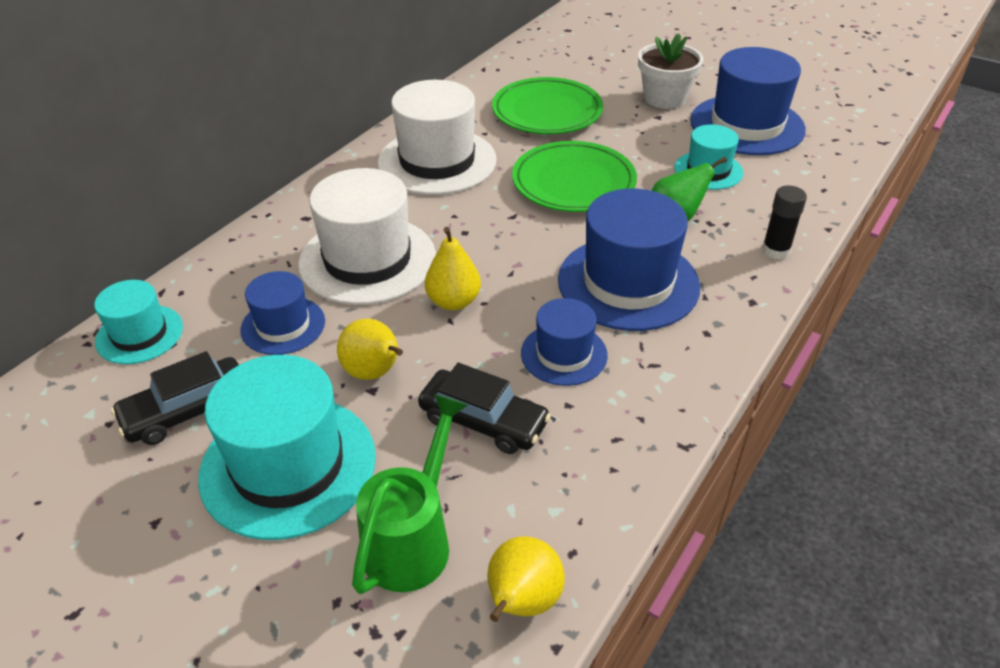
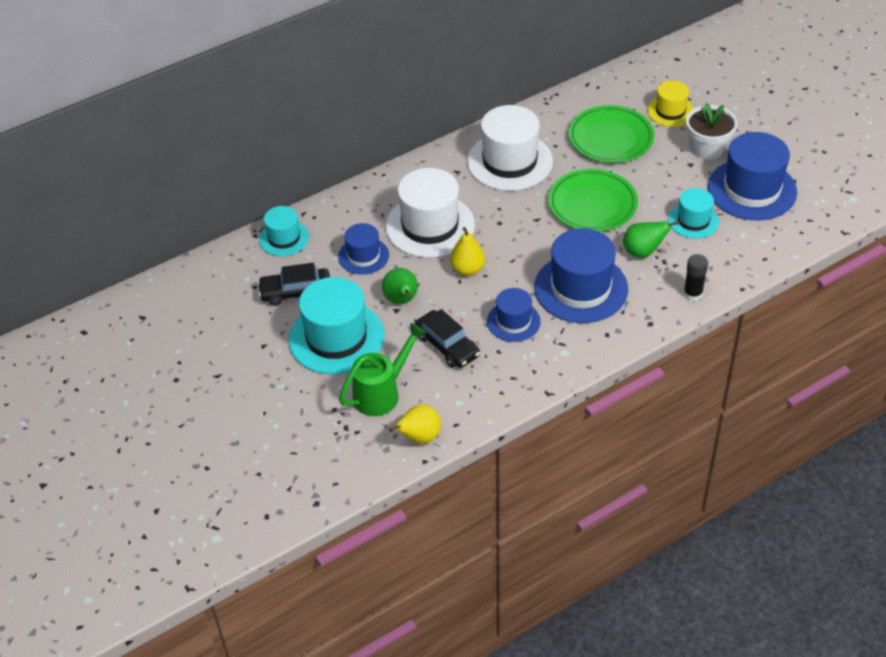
camera: 25 degrees right, 5 degrees up
(374, 373) = (402, 300): yellow pear -> green pear
(596, 74) = (670, 111): none -> yellow hat

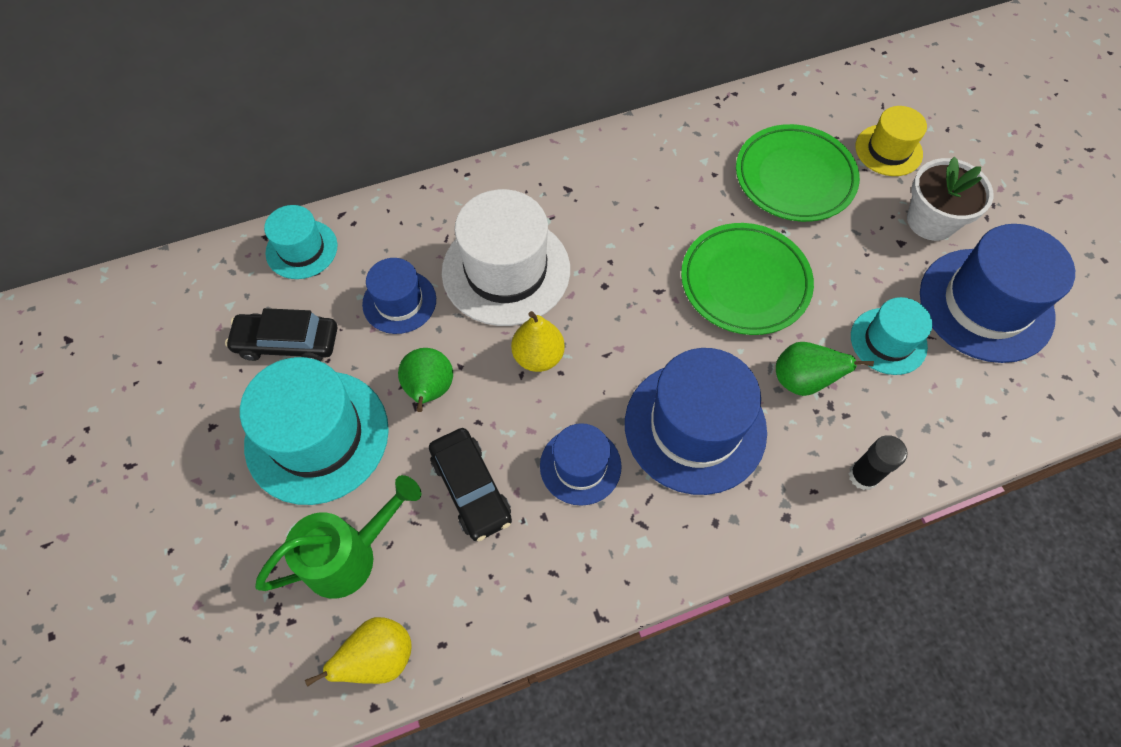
camera: 10 degrees right, 15 degrees up
(509, 161) = (644, 187): white hat -> none

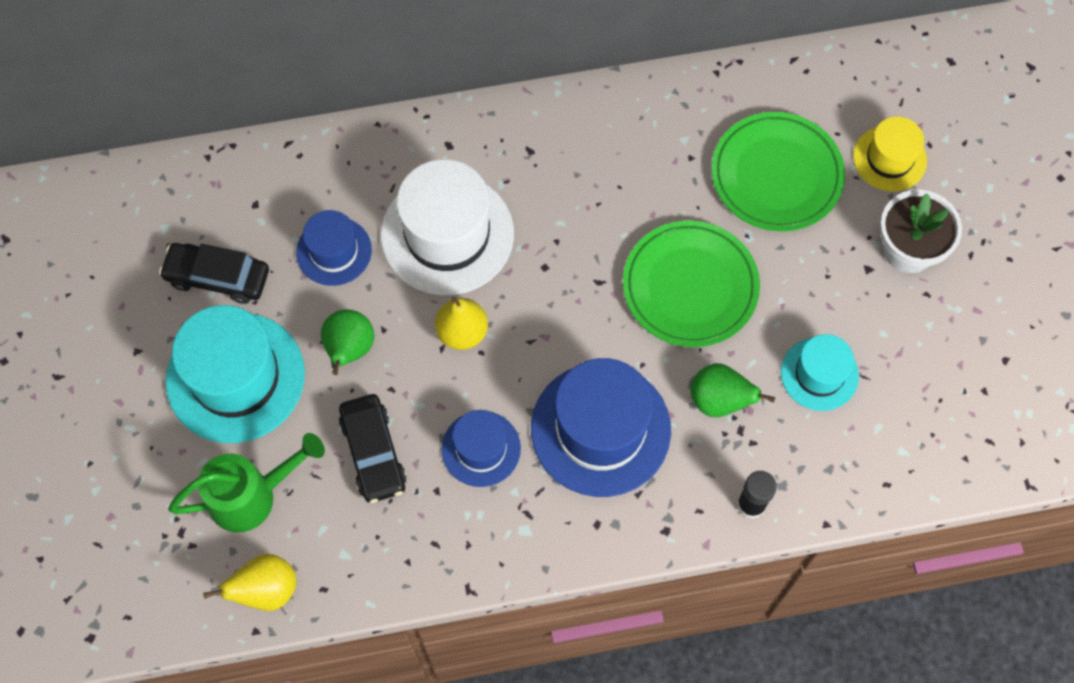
camera: 10 degrees right, 5 degrees up
(301, 249) = (243, 177): turquoise hat -> none
(985, 304) = (934, 352): blue hat -> none

